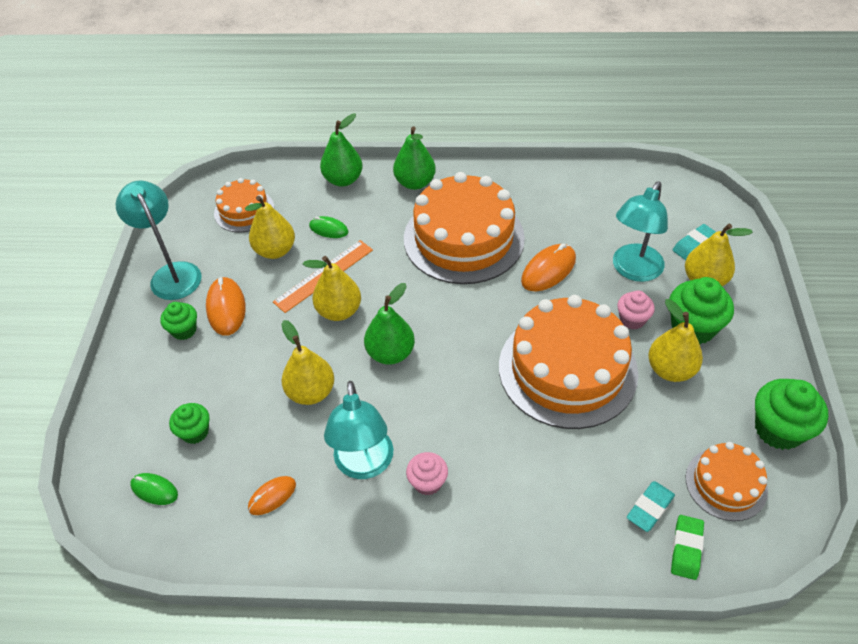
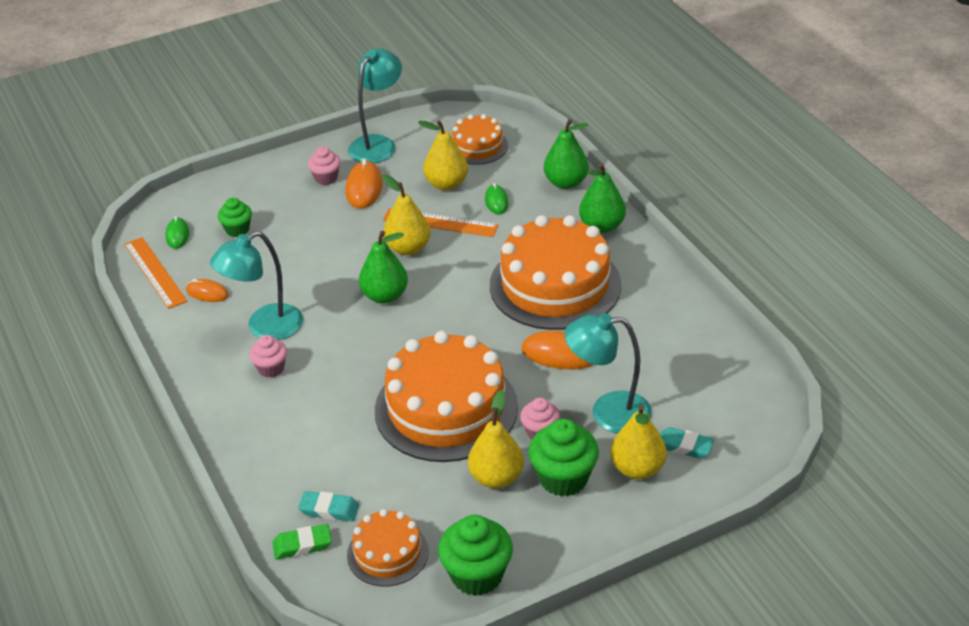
camera: 60 degrees right, 10 degrees down
(184, 330) = (326, 178): green cupcake -> pink cupcake
(198, 534) = (155, 272): none -> orange ruler
(226, 308) = (364, 188): orange mouse -> orange mouse turned 45 degrees counterclockwise
(311, 392) = (314, 270): yellow pear -> none

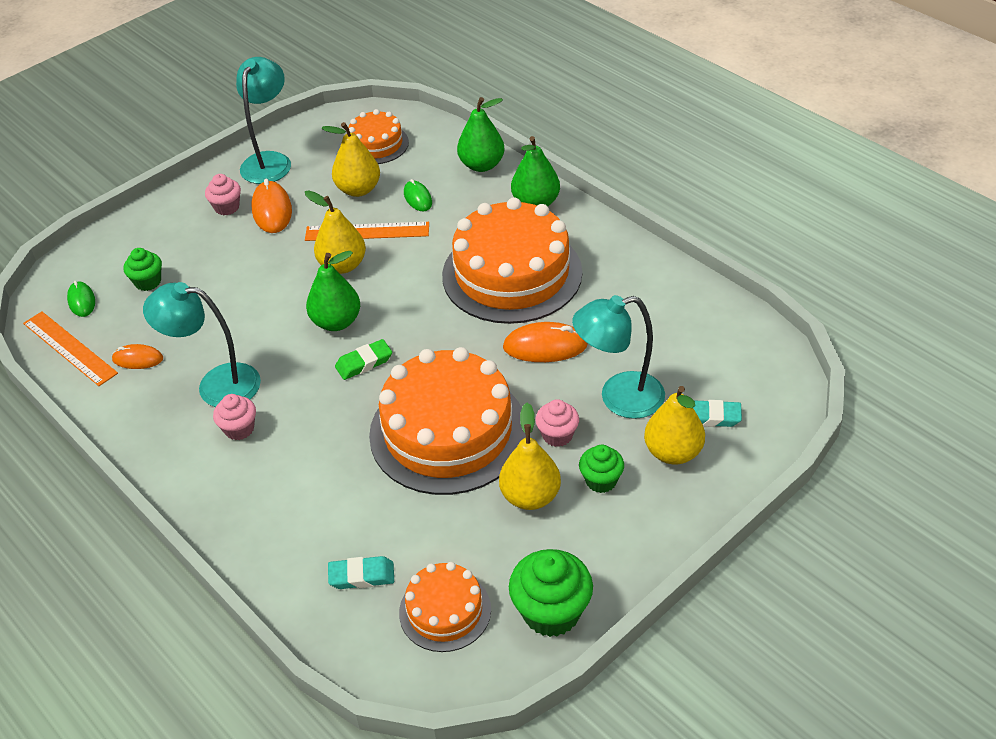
camera: 15 degrees left, 5 degrees up
(264, 328) = (216, 384): turquoise lamp -> turquoise lamp turned 60 degrees clockwise
(302, 545) = (346, 625): green eraser -> green eraser (364, 363)
(563, 478) = (601, 480): green cupcake -> green cupcake, size x0.59

